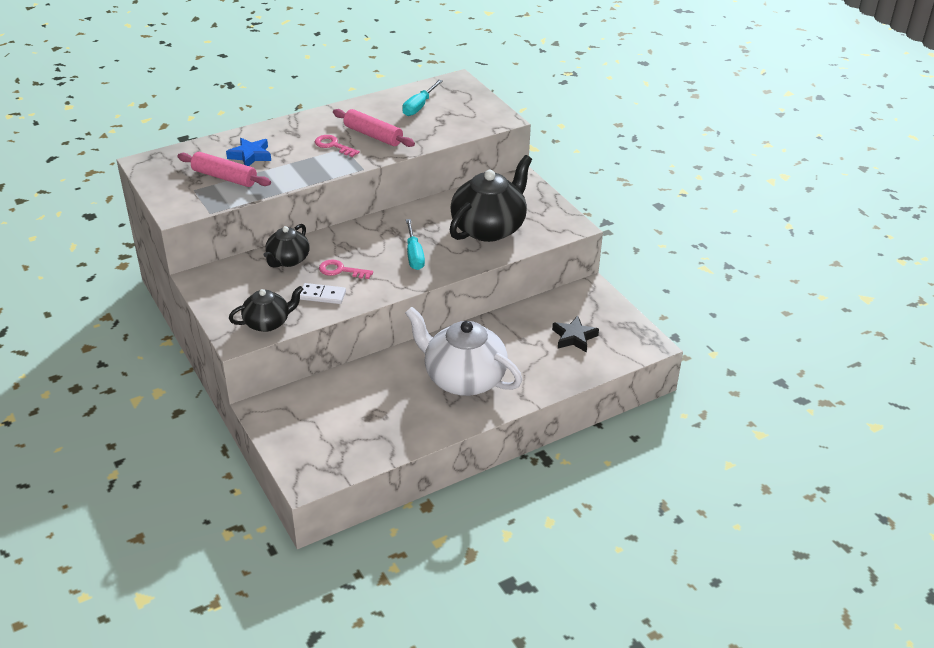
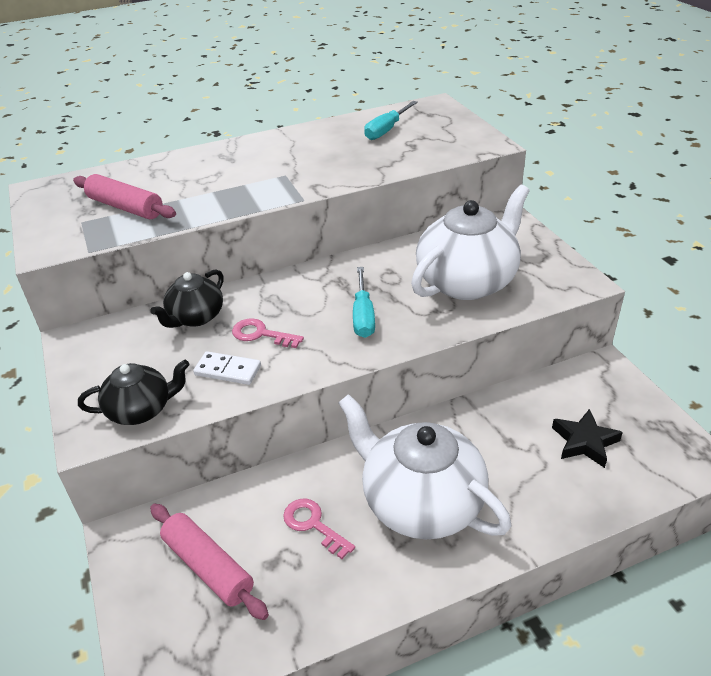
camera: 10 degrees right, 0 degrees up
(250, 156) = (167, 182): blue star -> none
(333, 145) = (272, 172): pink key -> pink key (313, 525)
(373, 135) = (324, 161): pink rolling pin -> pink rolling pin (208, 566)
(489, 228) = (467, 281): black teapot -> white teapot

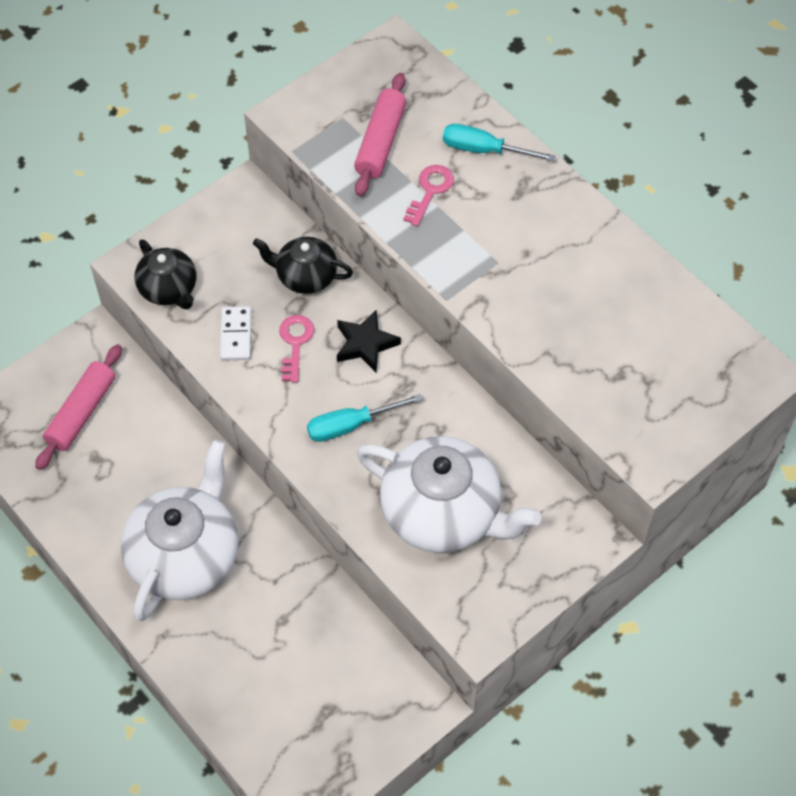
camera: 70 degrees right, 20 degrees up
(313, 525) = (140, 476): pink key -> pink key (430, 191)
(386, 130) = (654, 335): turquoise screwdriver -> turquoise screwdriver (484, 150)
(584, 442) = (300, 691): black star -> black star (365, 344)

